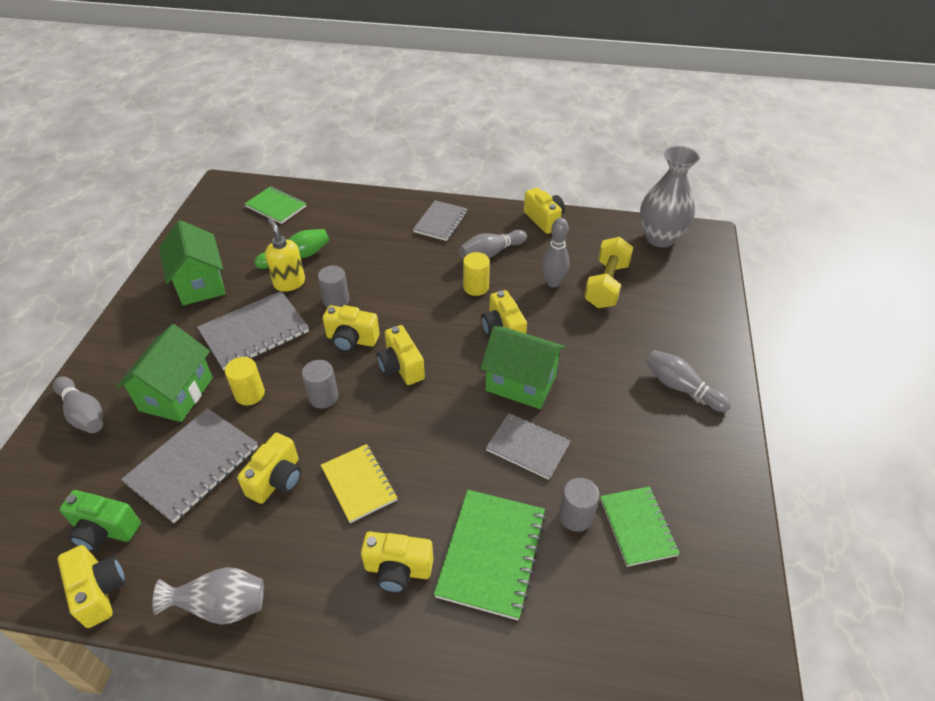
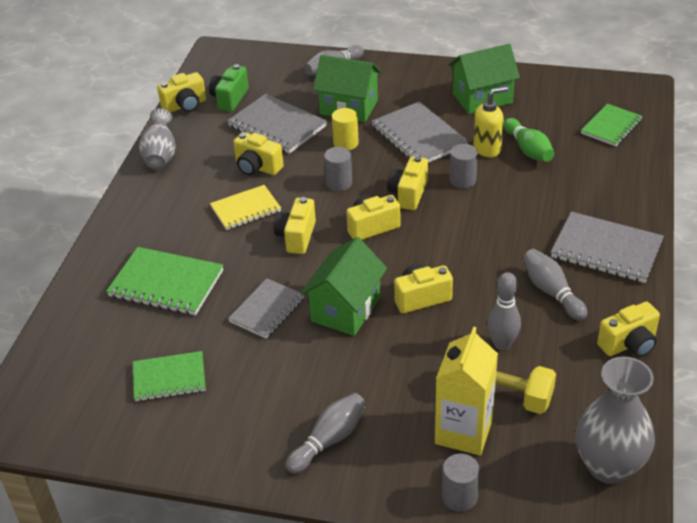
camera: 95 degrees right, 5 degrees down
(398, 570) = (166, 233): yellow camera -> yellow camera (296, 237)
(440, 222) = (606, 250): grey notebook -> grey notebook, size x1.50
(476, 287) = (489, 278): yellow cylinder -> none
(575, 516) = (189, 337): grey cylinder -> grey cylinder (459, 497)
(649, 306) = (463, 432): none -> yellow carton

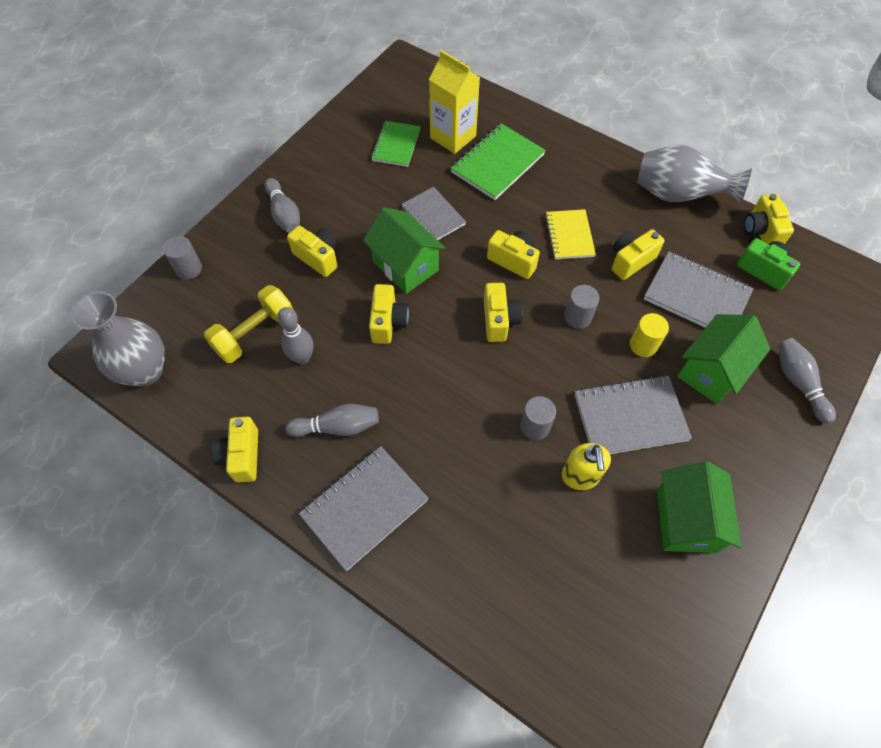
camera: 110 degrees right, 20 degrees up
(160, 156) = (678, 195): grey vase -> grey vase, size x1.52
(277, 126) = (696, 296): grey notebook -> grey notebook turned 60 degrees clockwise
(408, 194) = (534, 368): yellow camera -> yellow camera (318, 257)
(463, 432) = (238, 294): yellow carton -> yellow carton (453, 137)
(528, 149) = (562, 519): green bowling pin -> none
(611, 127) = (569, 646): green notebook -> none

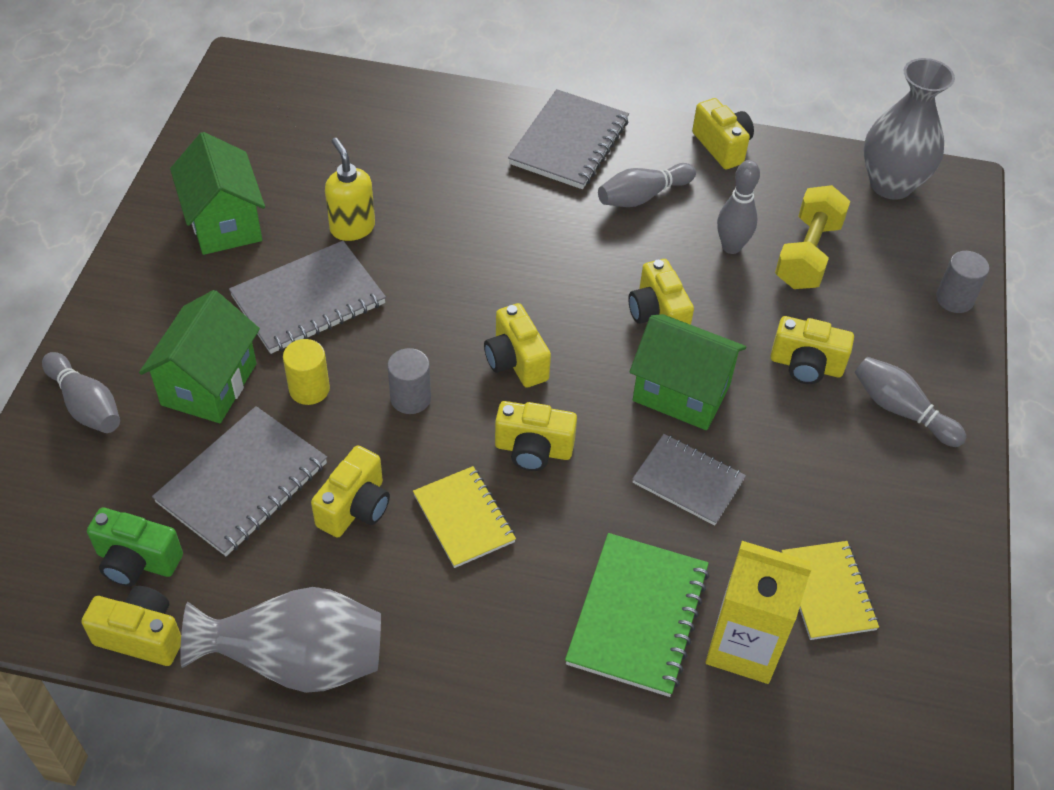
camera: 155 degrees right, 10 degrees down
(396, 145) = (828, 592): green notebook -> yellow notebook
(535, 426) = (421, 259): grey cylinder -> none
(696, 296) = (242, 483): grey notebook -> grey notebook turned 60 degrees counterclockwise
(761, 231) = (141, 636): yellow camera -> yellow camera turned 45 degrees counterclockwise

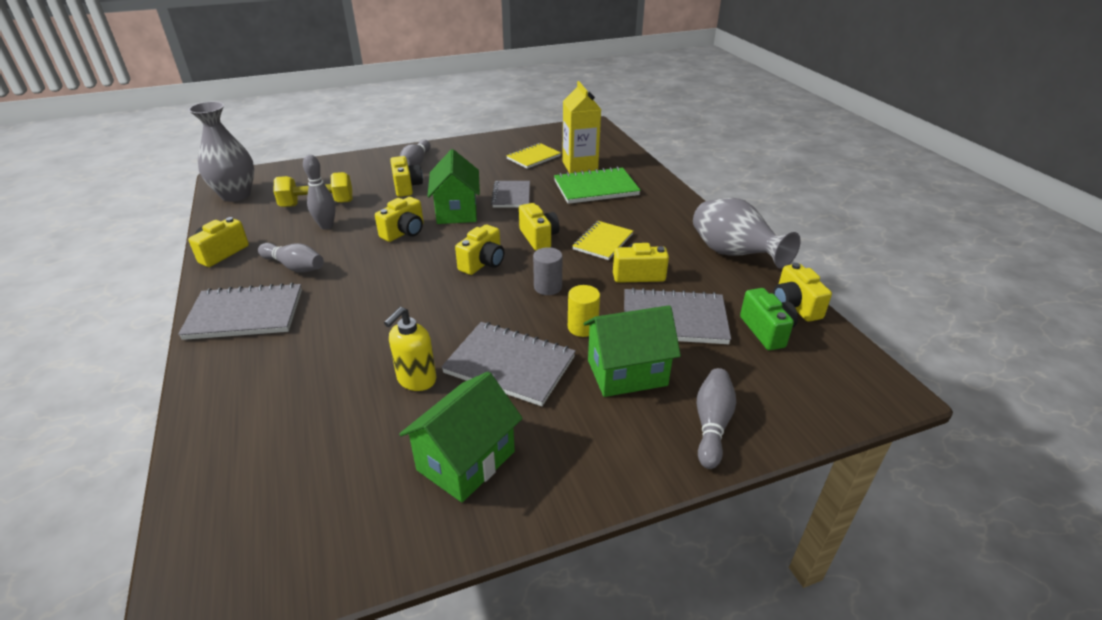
camera: 120 degrees left, 15 degrees down
(954, 299) = (327, 164): grey cylinder -> none

